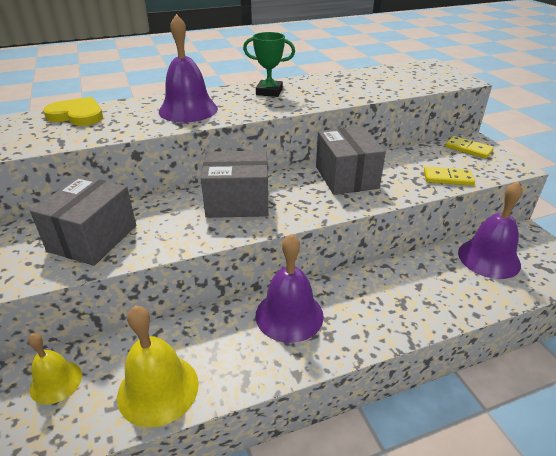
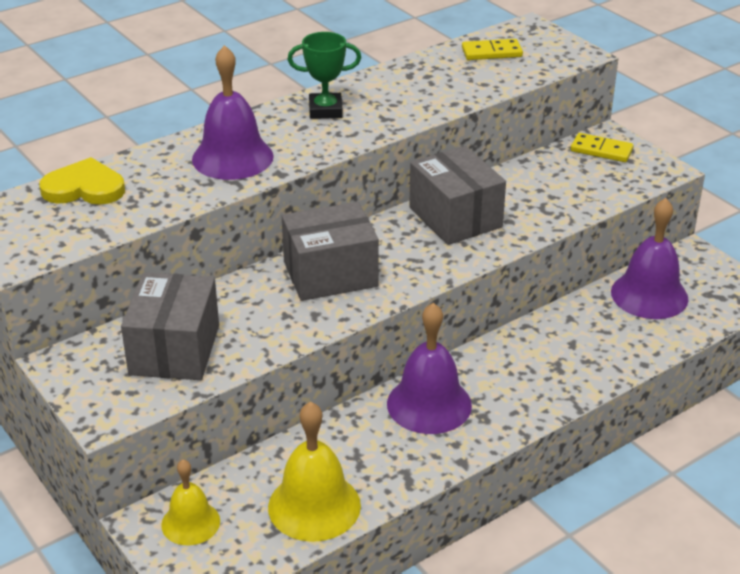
camera: 15 degrees left, 0 degrees up
(448, 178) = (583, 199): yellow domino -> yellow domino (491, 52)

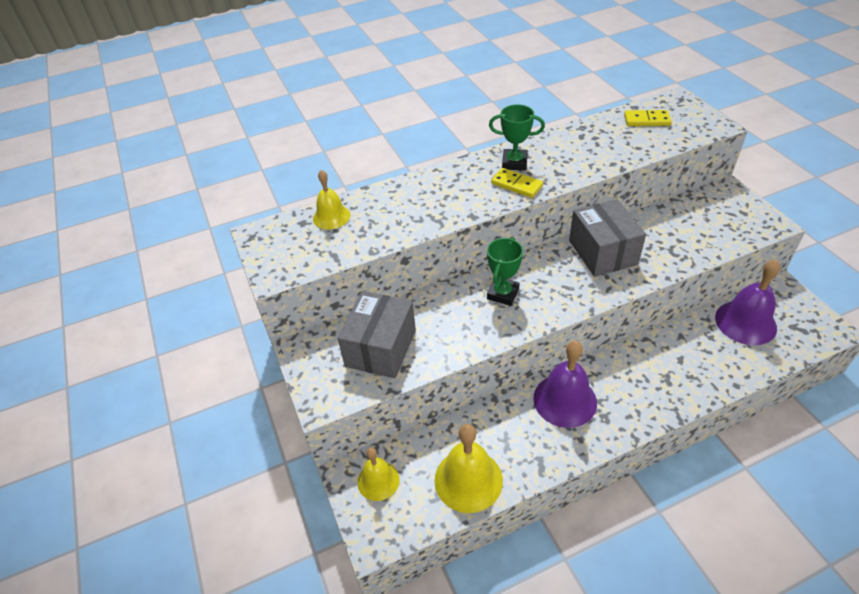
camera: 15 degrees right, 10 degrees up
(84, 188) = (331, 216): yellow heart -> yellow bell
(232, 157) = (440, 199): purple bell -> none
(330, 274) = (503, 293): grey box -> green trophy
(601, 150) = (722, 202): yellow domino -> yellow domino (516, 185)

